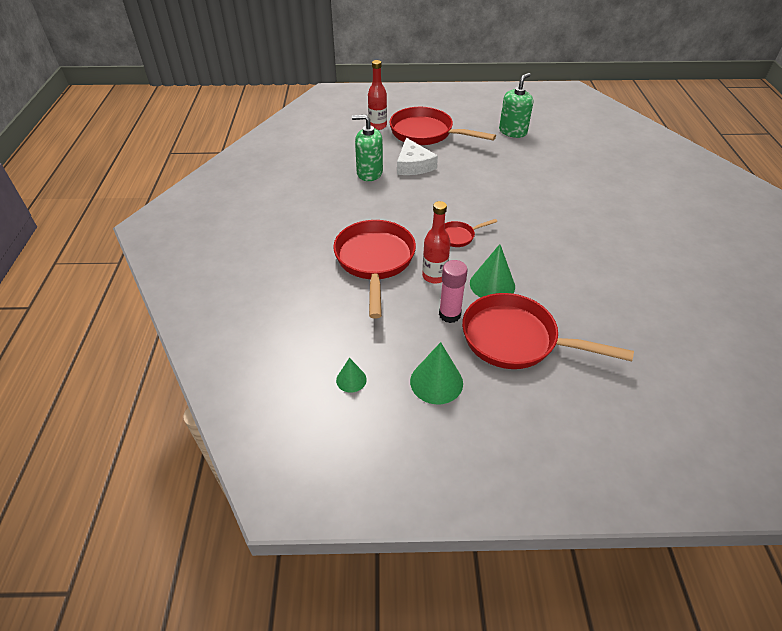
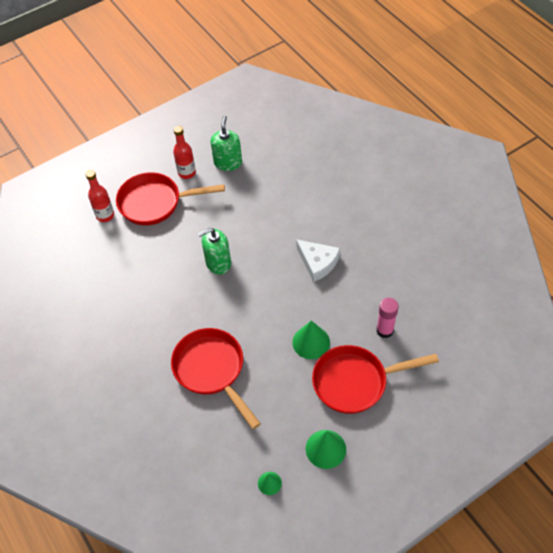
camera: 30 degrees left, 10 degrees up
(369, 173) = (140, 278): green soap dispenser -> green soap dispenser (218, 263)
(413, 165) = (171, 248): white cheese -> white cheese (318, 262)
(434, 276) = (265, 358): red bottle -> red bottle (187, 173)
(449, 314) = (299, 387): pink glue stick -> pink glue stick (385, 330)
(459, 236) = (258, 308): red pan -> none

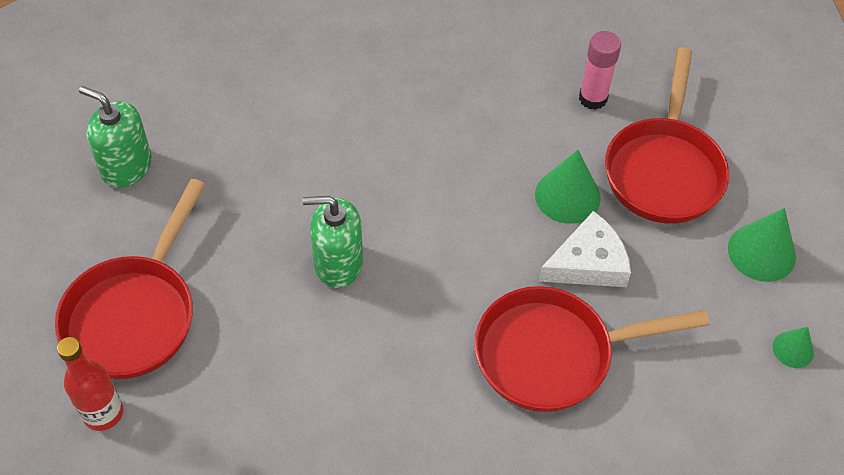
camera: 70 degrees left, 0 degrees up
(187, 173) = (101, 237): red bottle -> none
(218, 263) = (338, 264): green soap dispenser -> green soap dispenser turned 90 degrees clockwise
(318, 262) = (423, 127): white cheese -> white cheese (588, 263)

